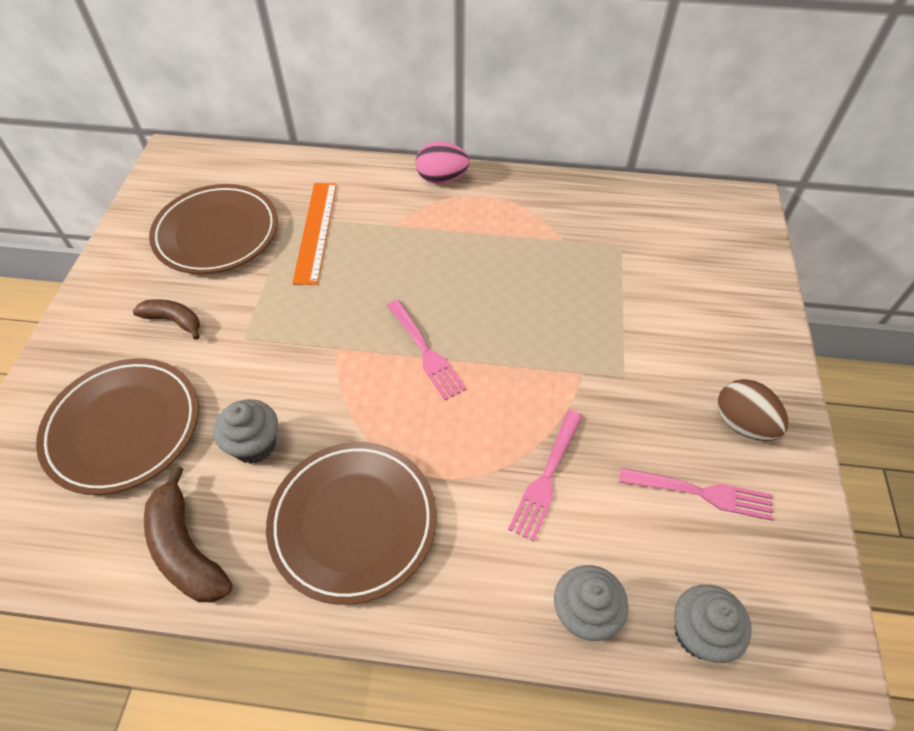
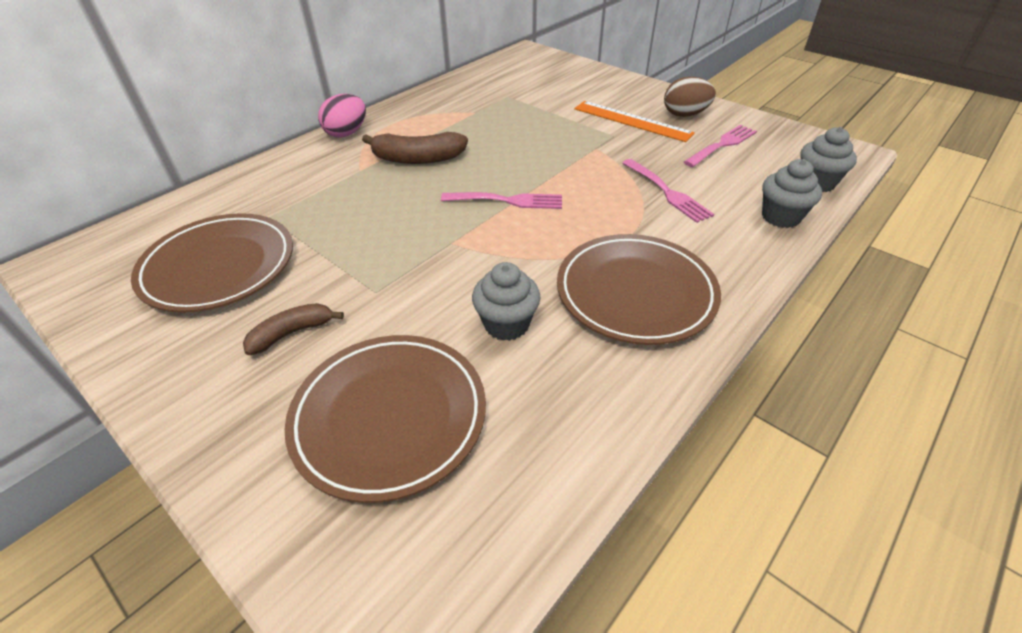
camera: 55 degrees left, 10 degrees down
(186, 549) = (584, 410): brown banana -> brown banana (418, 159)
(315, 231) = (308, 209): orange ruler -> orange ruler (632, 121)

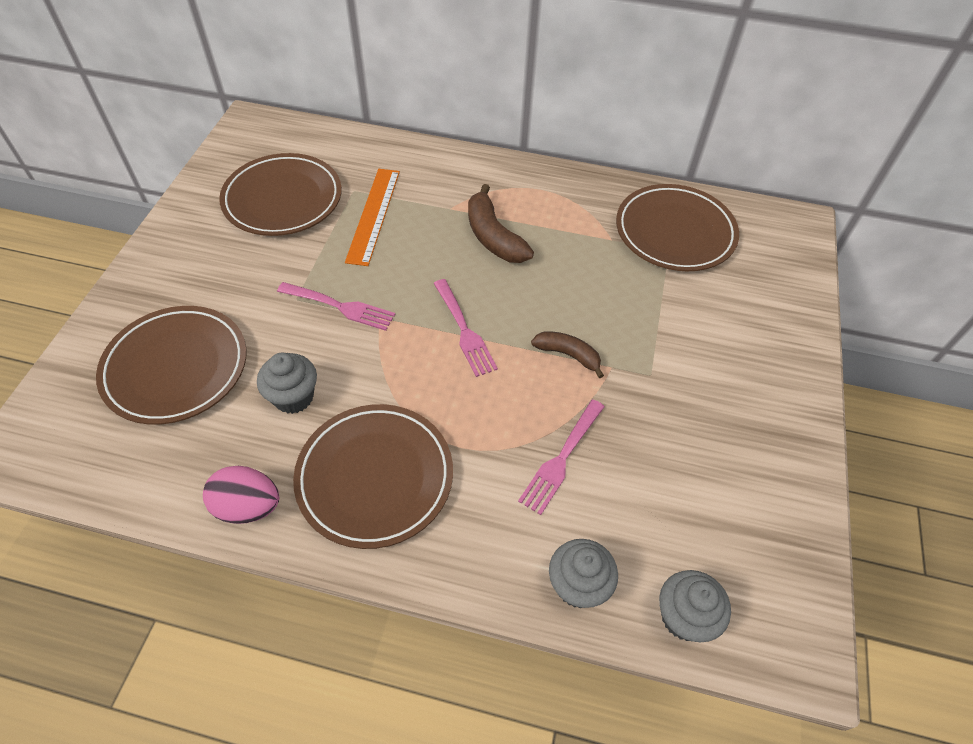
camera: 60 degrees right, 10 degrees up
(291, 333) = (233, 276): brown banana -> brown banana (568, 355)
(347, 133) = (503, 169): pink egg -> pink egg (248, 506)
(493, 89) = (675, 232): none -> brown plate
(632, 121) = (699, 381): orange ruler -> orange ruler (373, 215)
(685, 114) = (759, 432): brown egg -> none
(722, 145) = (708, 491): pink fork -> pink fork (340, 307)

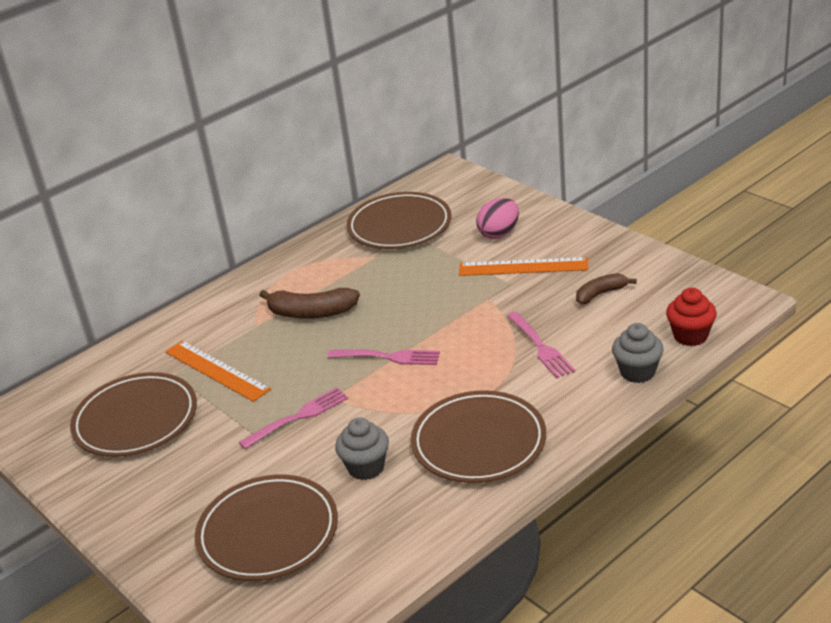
camera: 50 degrees left, 20 degrees down
(248, 506) = (447, 518): pink egg -> pink egg (499, 233)
(568, 355) = (459, 314): brown banana -> brown banana (600, 294)
(684, 617) = (690, 336): grey cupcake -> red cupcake
(688, 372) = (523, 267): none -> orange ruler

